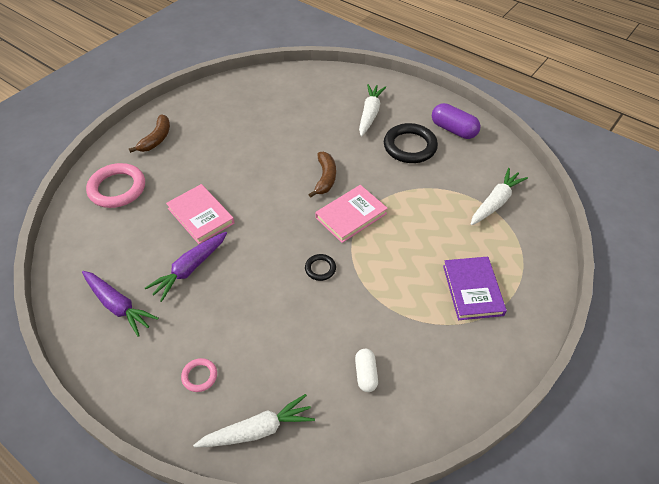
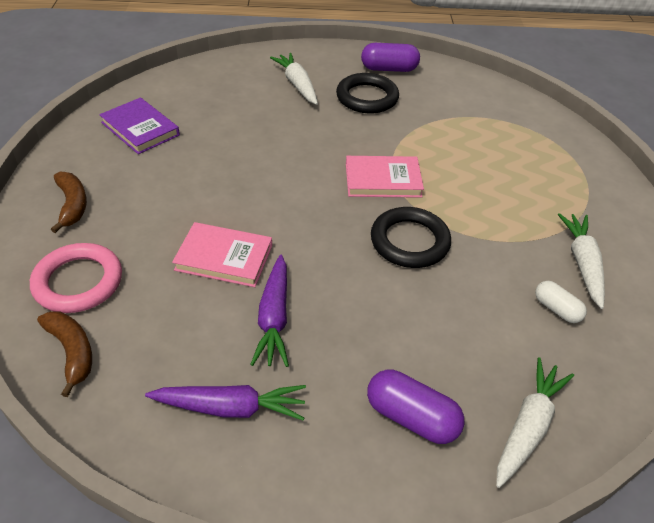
camera: 40 degrees left, 5 degrees down
(199, 376) = (411, 417): pink ring -> purple capsule
(320, 268) = (409, 241): black ring -> black ring, size x2.03
(325, 178) = (319, 159): brown banana -> brown banana (72, 352)
(351, 215) = (383, 180): pink book -> pink book turned 75 degrees clockwise
(472, 290) = (553, 189): purple book -> purple book (140, 129)
(495, 202) = (489, 112): white carrot -> white carrot (582, 263)

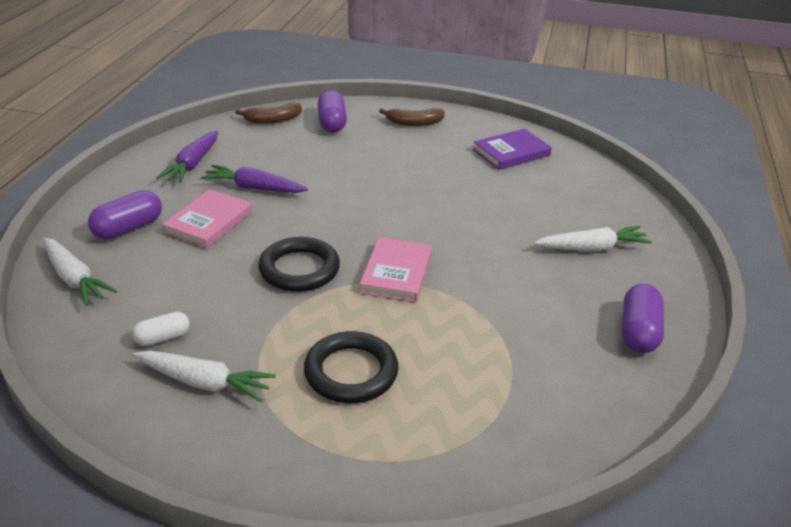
camera: 105 degrees right, 10 degrees down
(78, 282) = (332, 123): pink ring -> purple capsule
(224, 257) = (327, 175): pink book -> pink book (209, 222)
(367, 98) = (562, 296): black ring -> black ring (351, 372)

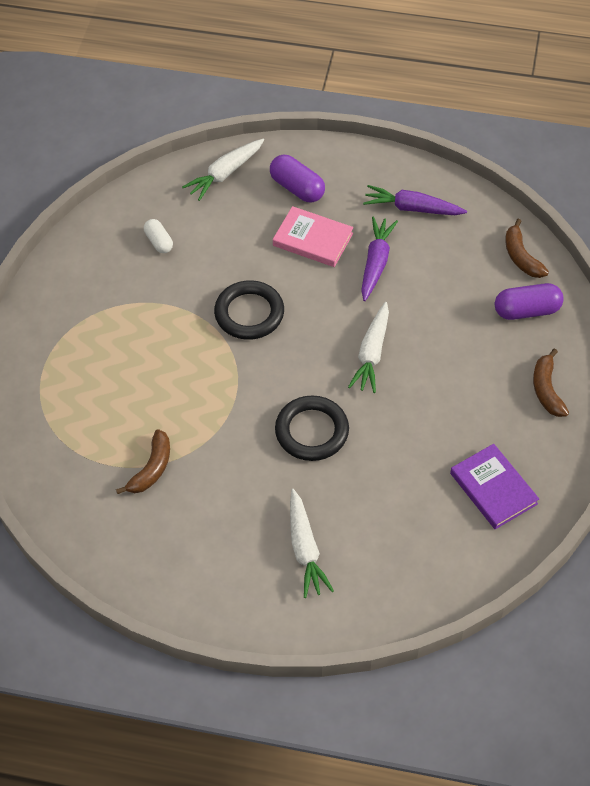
camera: 90 degrees right, 20 degrees up
(204, 383) = (113, 275): white carrot -> white carrot (371, 353)
(351, 372) = (124, 360): black ring -> black ring (312, 431)
(396, 273) = (249, 384): pink book -> none
(512, 350) = (151, 469): none -> brown banana
(638, 332) = (178, 569): purple capsule -> none

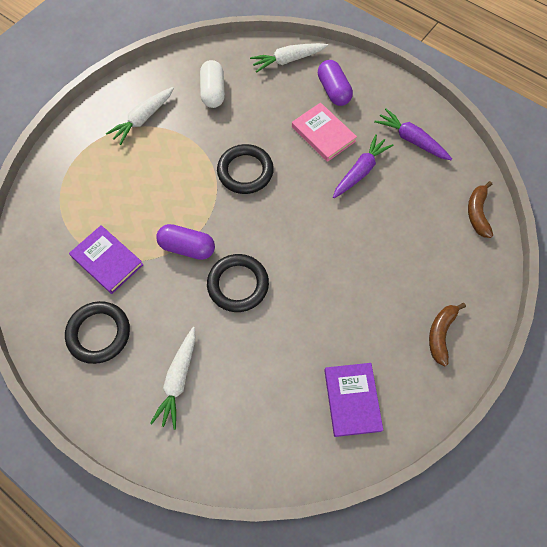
camera: 25 degrees right, 10 degrees up
(151, 469) = (107, 261): brown banana -> purple book
(159, 242) = (213, 92): white capsule -> white capsule, size x1.59
(190, 543) = (99, 333): none -> black ring
(371, 353) = (317, 242): white carrot -> white carrot (143, 119)
(527, 310) = (459, 259): purple capsule -> purple capsule (187, 247)

